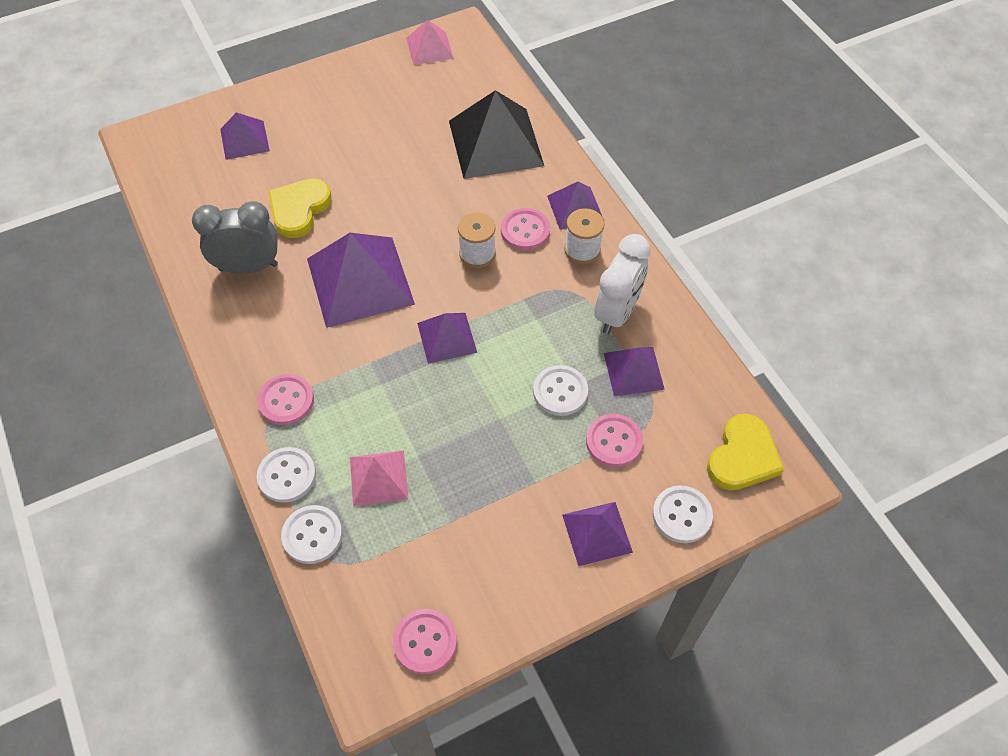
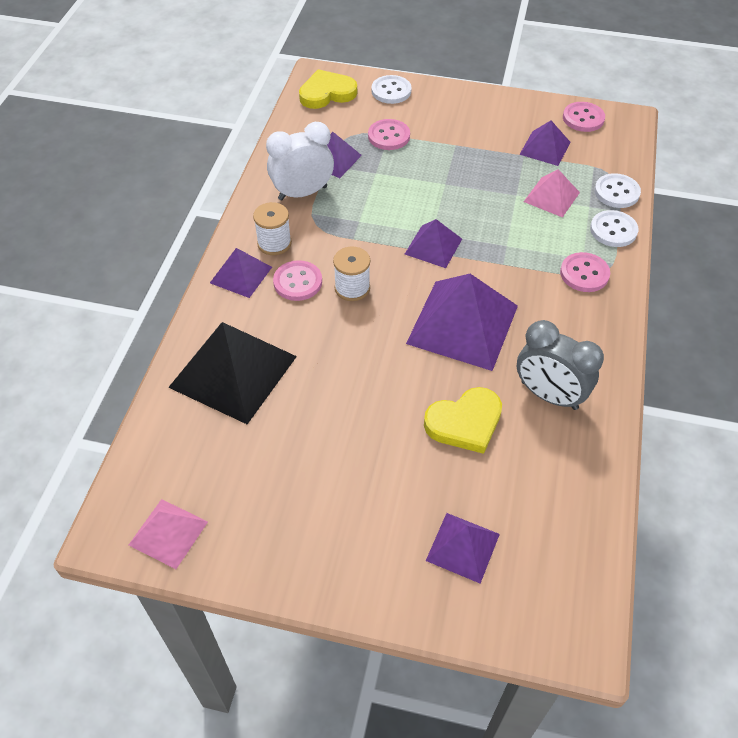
camera: 140 degrees left, 5 degrees down
(560, 392) = (391, 175): white button -> none
(597, 533) = (445, 108): purple pyramid -> purple pyramid (545, 148)

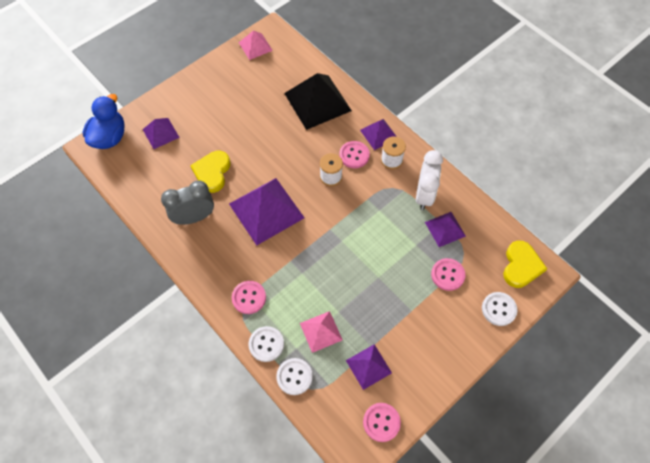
camera: 125 degrees right, 10 degrees up
(433, 246) = (330, 234): purple pyramid -> none
(540, 624) = (109, 137): none -> blue duck

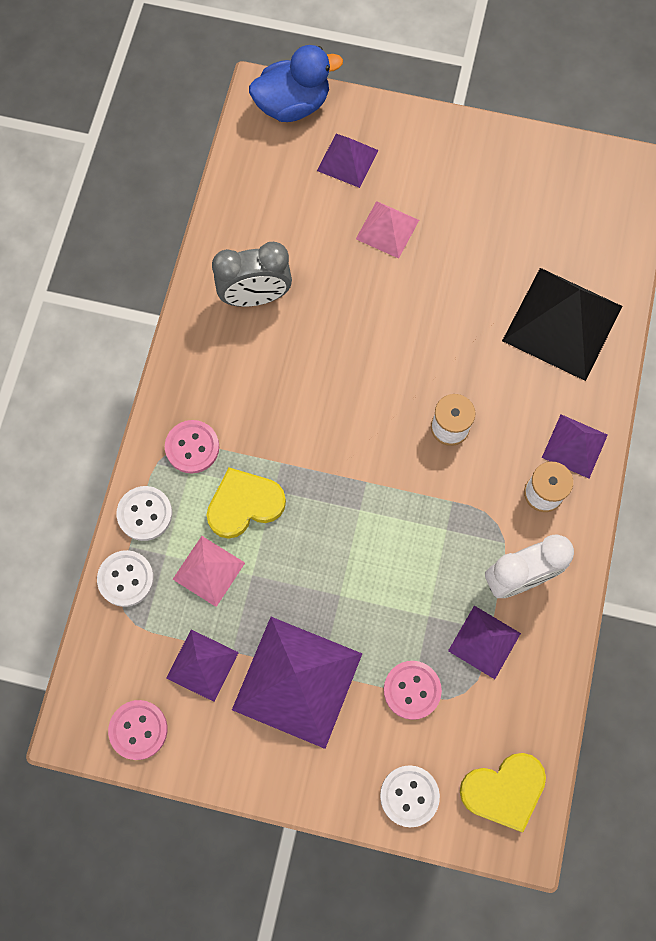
camera: 55 degrees right, 10 degrees up
(194, 217) = (255, 297): grey clock -> grey clock turned 135 degrees clockwise
(212, 172) = (338, 269): yellow heart -> yellow heart (244, 504)
(255, 46) = (590, 171): pink pyramid -> pink pyramid (387, 229)
(266, 210) = (332, 379): purple pyramid -> purple pyramid (297, 681)
(354, 155) = (510, 435): pink button -> none

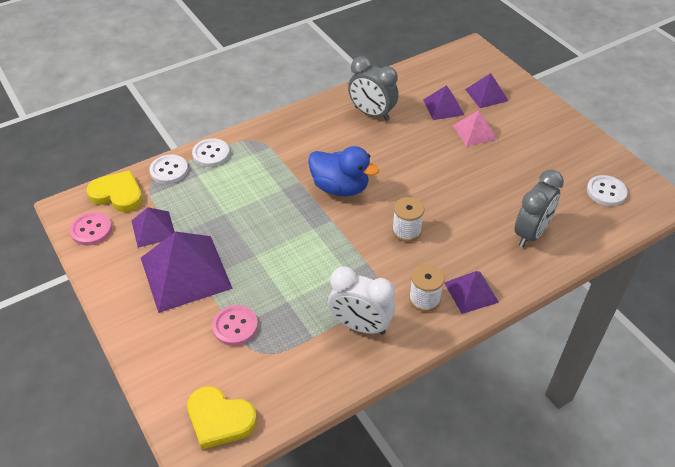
camera: 45 degrees right, 25 degrees down
(192, 447) = (266, 146): pink button -> none
(209, 571) = (208, 196): pink pyramid -> none
(244, 504) = (260, 184): yellow heart -> yellow heart (118, 194)
(293, 105) = (483, 60): blue duck -> blue duck (340, 187)
(409, 796) = (168, 373): white button -> white button (606, 192)
(484, 642) = (302, 338): purple pyramid -> purple pyramid (443, 107)
(562, 323) = (531, 233): black pyramid -> grey clock

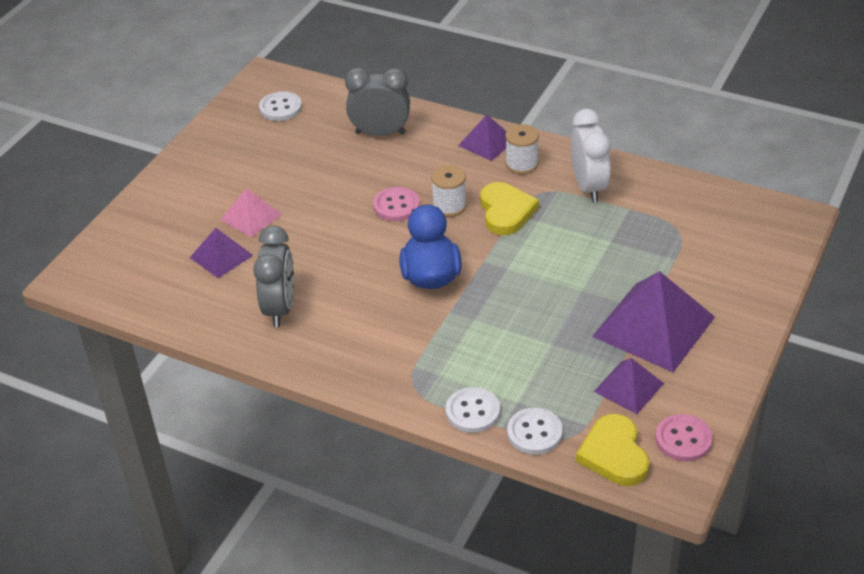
camera: 120 degrees left, 5 degrees down
(220, 419) = (759, 220): yellow heart -> yellow heart (506, 211)
(235, 326) = (672, 259): pink button -> pink button (396, 206)
(486, 95) = (170, 231): purple pyramid -> none

